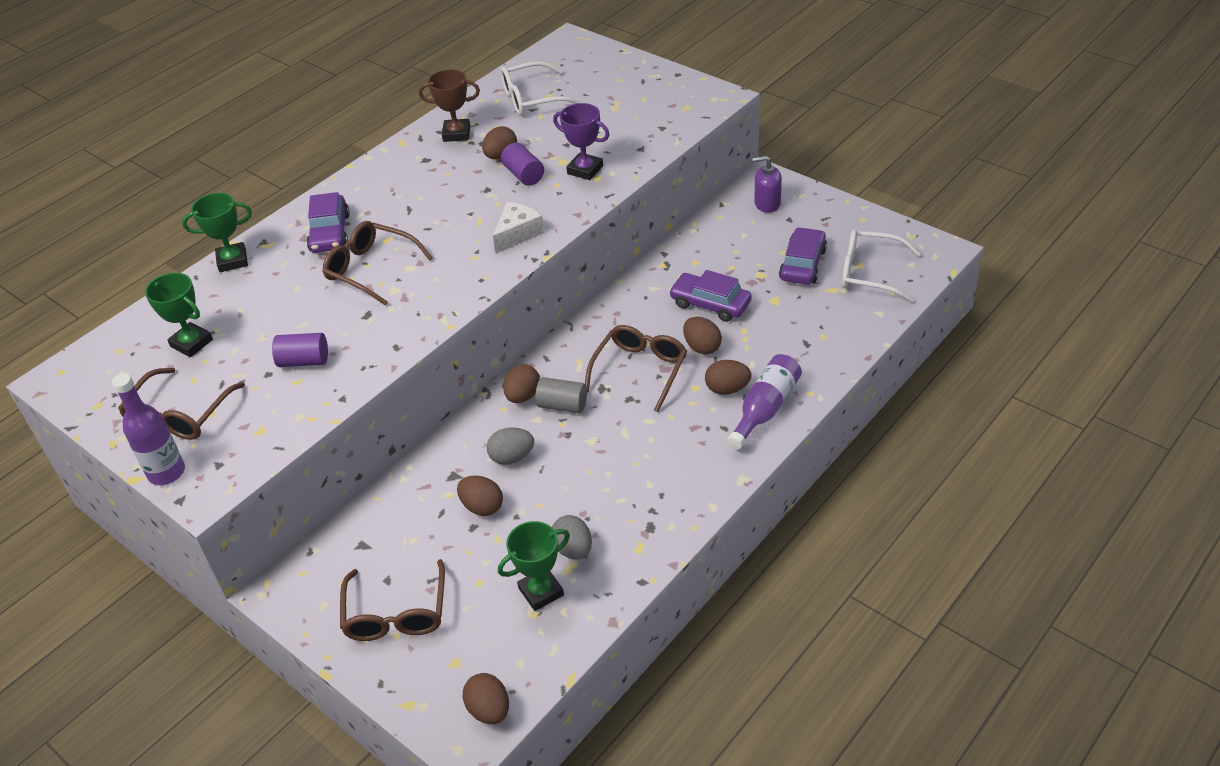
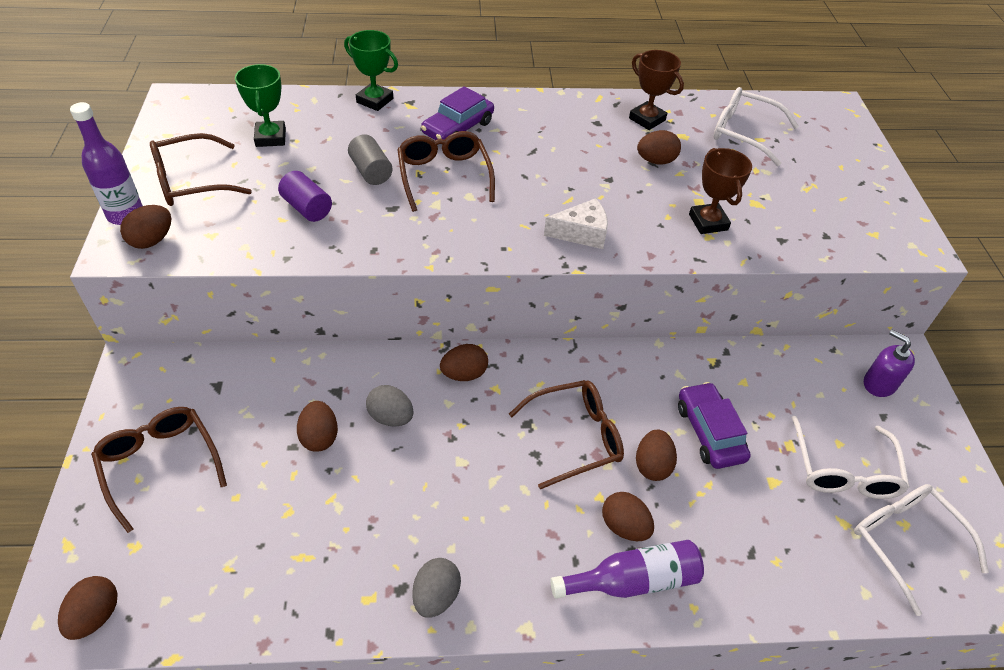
camera: 40 degrees right, 5 degrees up
(220, 468) = (152, 240): none -> brown egg
(396, 615) = (159, 463): brown glasses -> brown glasses turned 105 degrees clockwise
(524, 175) = (653, 189): purple cylinder -> none
(541, 592) = (258, 554): green trophy -> none
(562, 405) = (480, 409): grey cylinder -> grey cylinder (371, 171)
(573, 549) = (325, 544): grey egg -> grey egg (436, 596)
(585, 170) = (708, 222): purple trophy -> brown trophy
(802, 264) = (844, 471): purple car -> white glasses

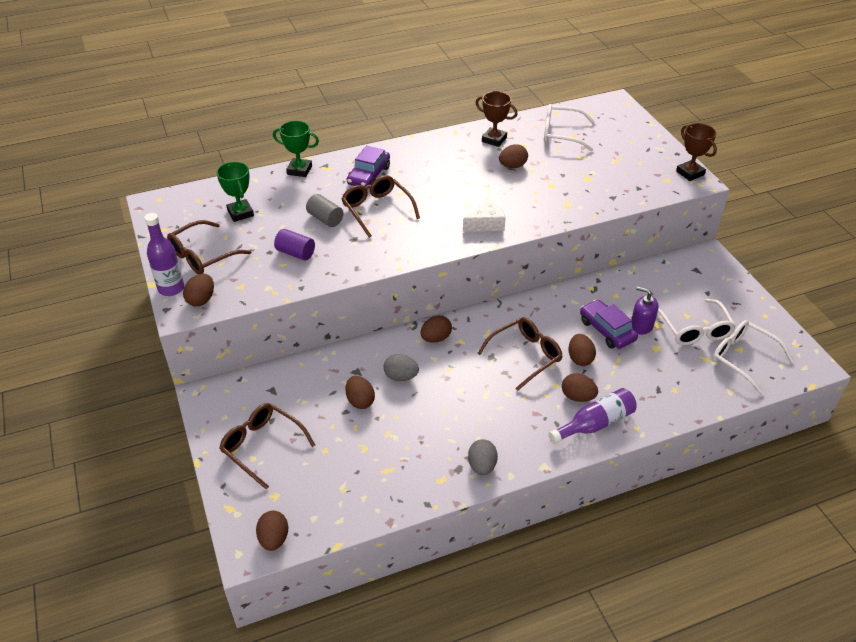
camera: 15 degrees left, 5 degrees down
(708, 222) = (563, 197): brown trophy -> brown trophy (690, 173)
(879, 384) = (698, 274): purple soap dispenser -> purple soap dispenser (641, 325)

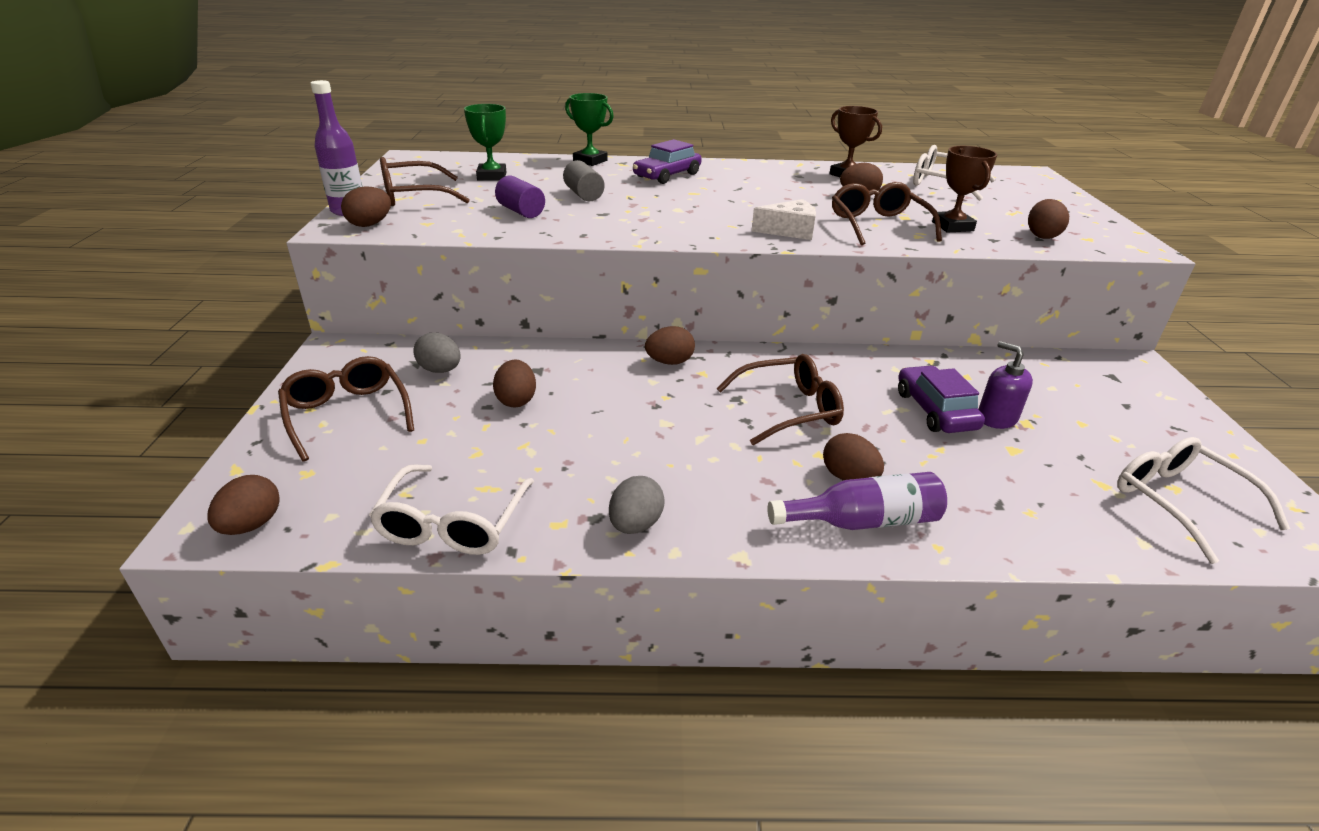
camera: 20 degrees right, 10 degrees down
(376, 209) = (653, 198): brown glasses -> brown glasses (877, 225)
(401, 376) = (592, 389): grey egg -> grey egg (440, 370)
(580, 358) = (875, 432): brown egg -> brown egg (1041, 236)
(690, 173) = (1129, 239): brown trophy -> brown trophy (952, 226)
(695, 330) = (1092, 444): white glasses -> white glasses (452, 525)

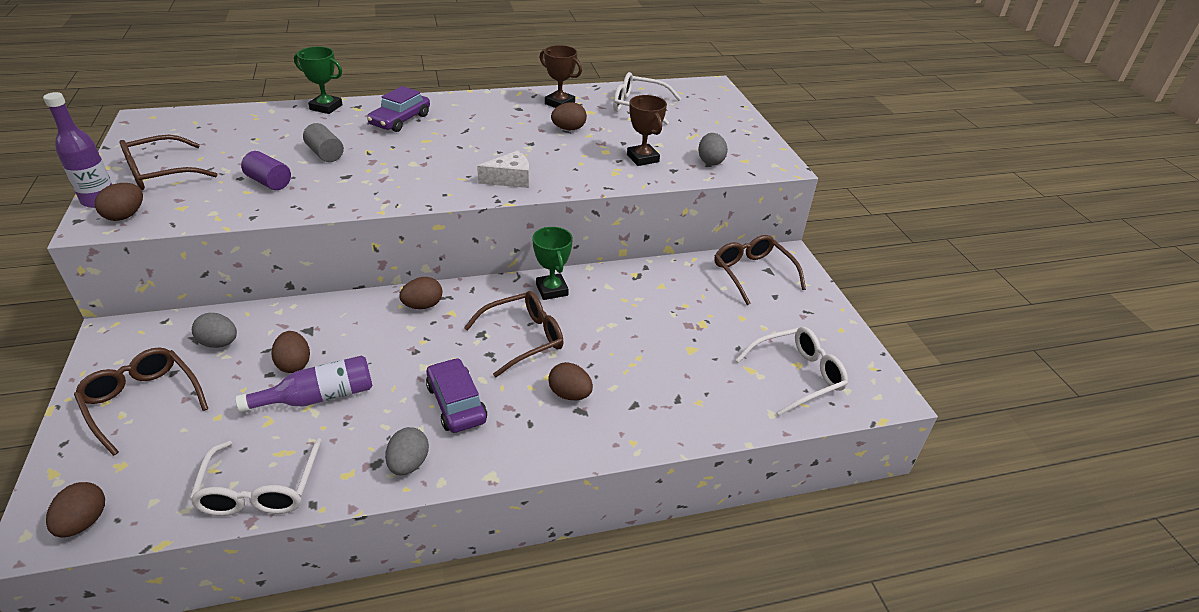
camera: 15 degrees left, 5 degrees up
(492, 176) = (233, 138): green trophy -> green trophy (552, 290)
(863, 521) = (580, 430): purple bottle -> purple bottle (319, 397)
(877, 225) = (583, 163): brown glasses -> brown glasses (752, 273)
(935, 410) = (636, 322): purple car -> purple car (456, 403)
(996, 418) = (681, 322): purple soap dispenser -> none
(1041, 236) = (710, 161): brown egg -> grey egg
(1177, 501) = (798, 375): white glasses -> white glasses turned 105 degrees clockwise

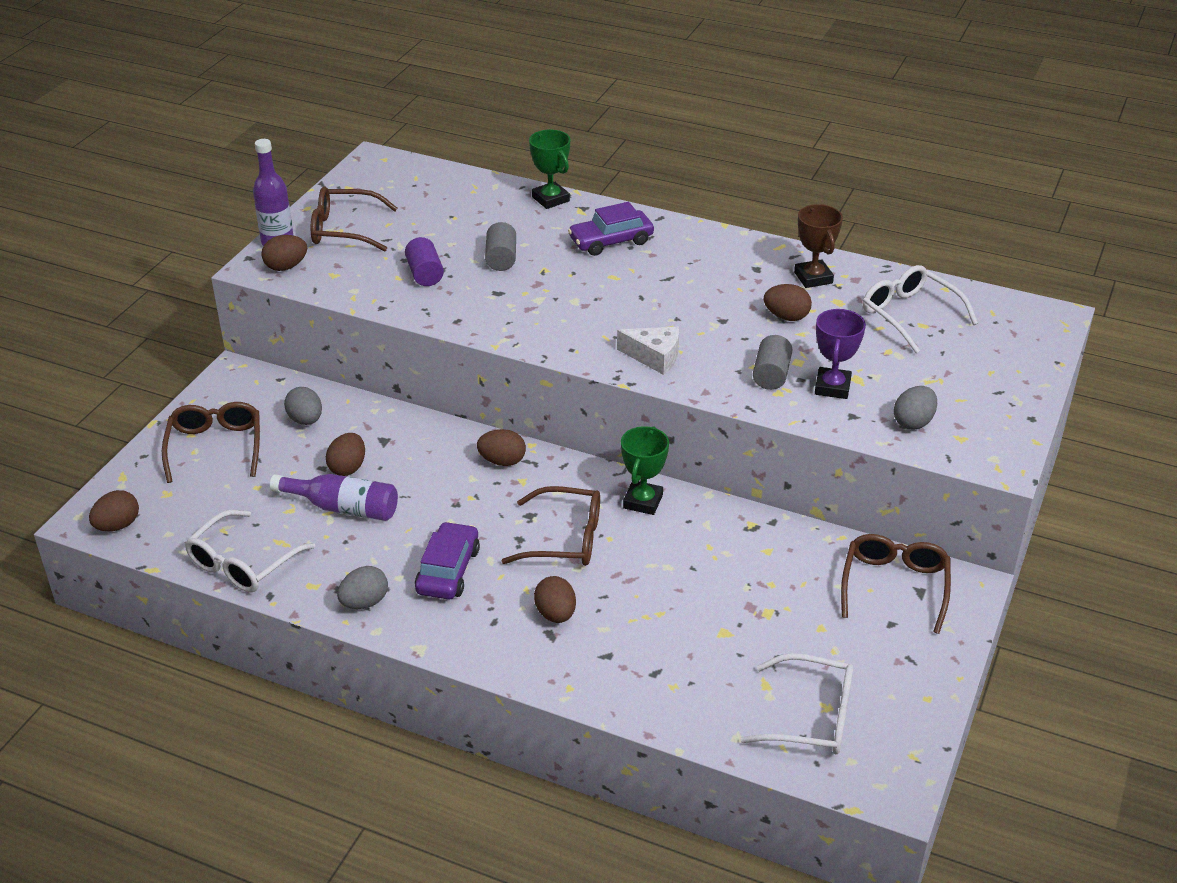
camera: 40 degrees right, 0 degrees up
(598, 164) = (771, 375): none -> grey cylinder
(642, 158) = (832, 387): brown trophy -> purple trophy

